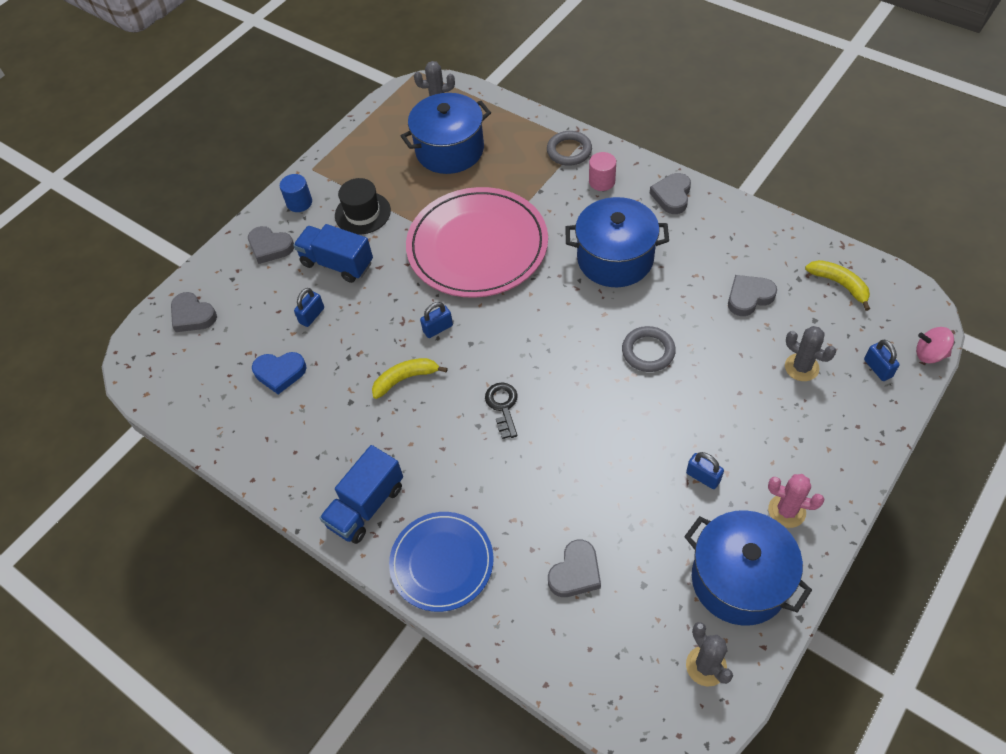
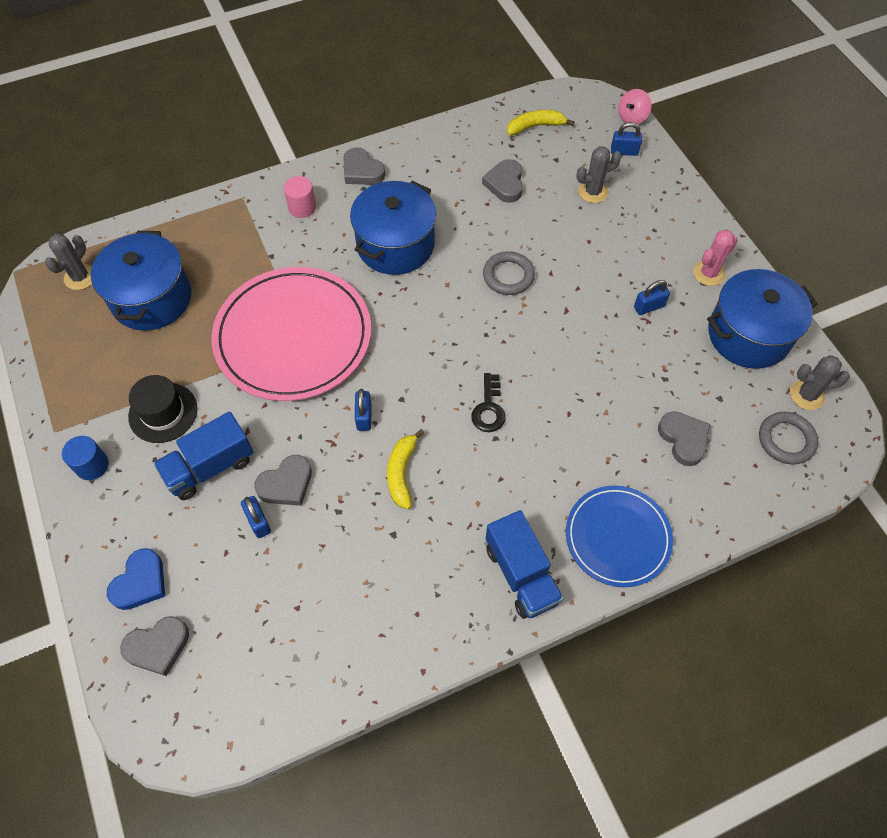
camera: 65 degrees left, 5 degrees up
(270, 247) = (129, 522): grey heart -> grey heart (286, 484)
(280, 373) = (309, 586): blue heart -> blue heart (140, 582)
(503, 406) = (489, 408): black key -> black key turned 105 degrees counterclockwise
(569, 151) = (244, 210): grey ring -> grey ring (786, 440)

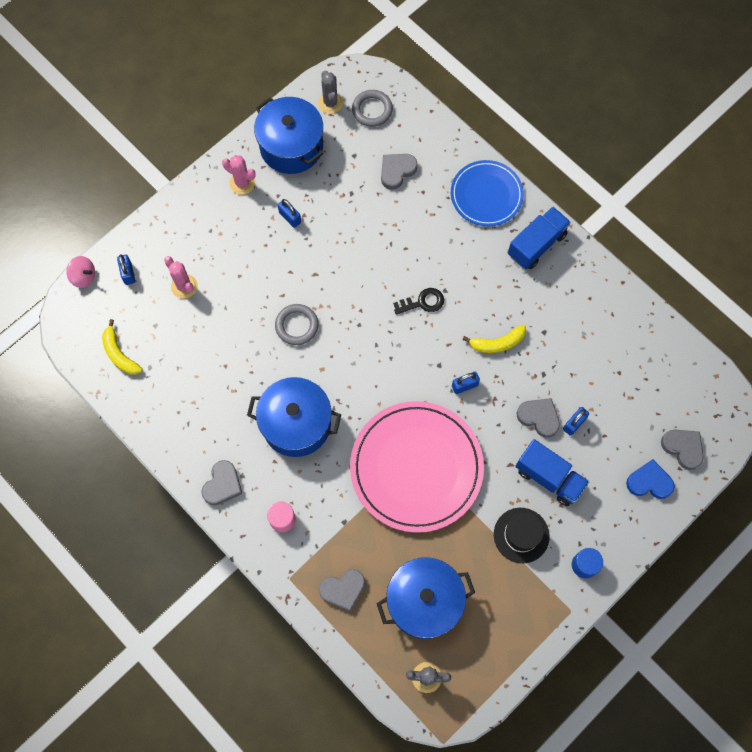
camera: 110 degrees left, 10 degrees up
(505, 184) = (198, 358): grey heart -> grey heart (343, 589)
(592, 192) = (184, 286): grey cactus -> pink cactus

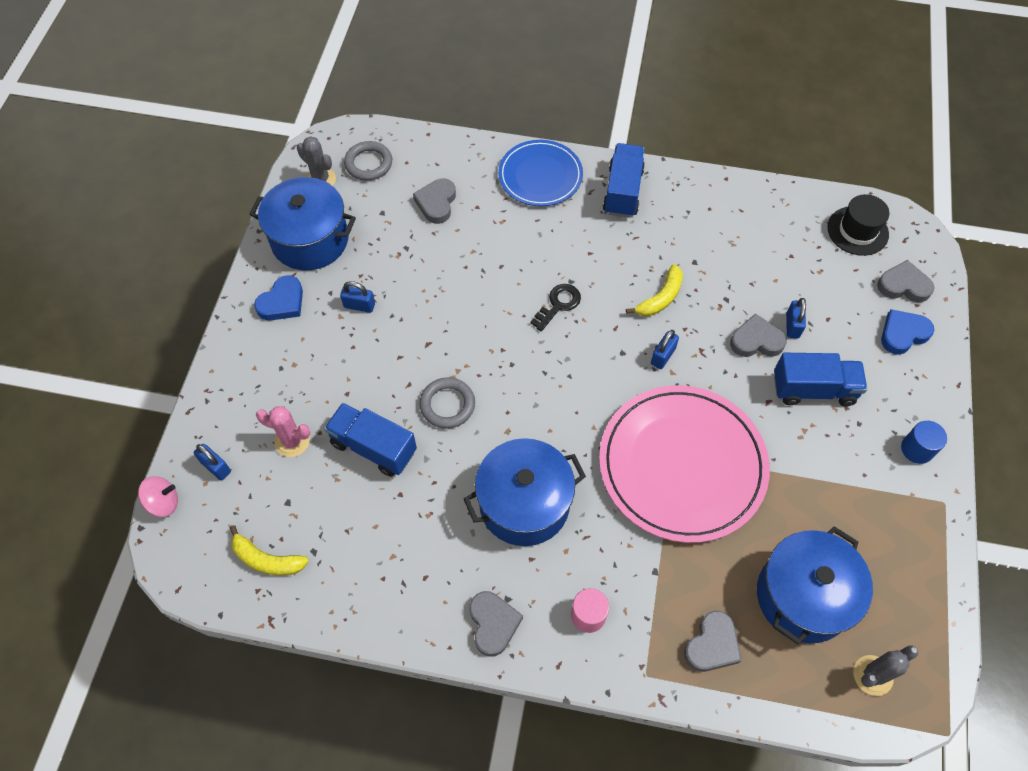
camera: 35 degrees left, 10 degrees down
(230, 324) = (373, 447): none -> blue truck
(242, 183) = (282, 302): pink cactus -> blue heart
(521, 535) = (836, 461): black hat -> black hat (857, 231)

